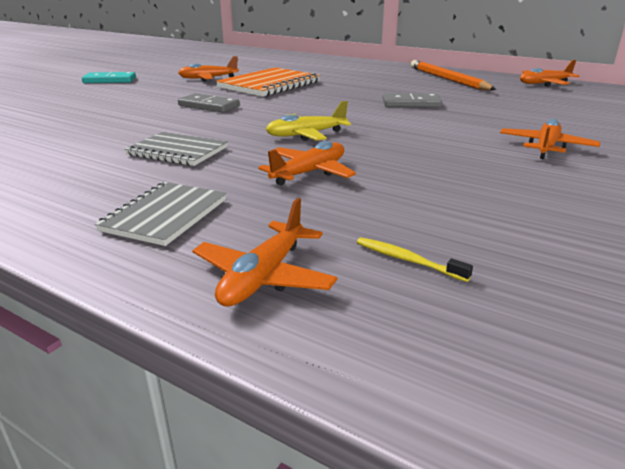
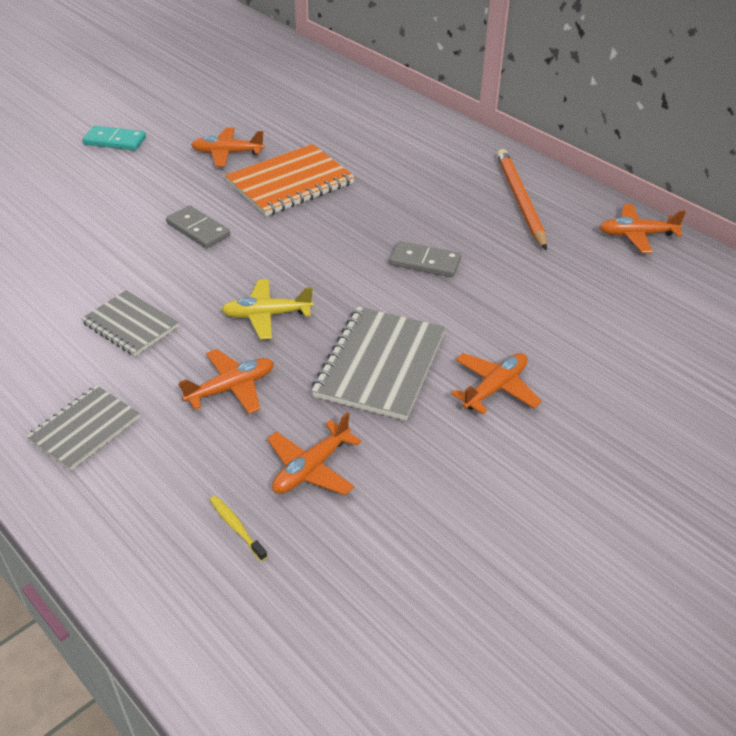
camera: 15 degrees right, 15 degrees up
(264, 276) = (125, 521): orange plane -> orange plane (311, 468)
(434, 147) = (380, 365): none -> grey notebook

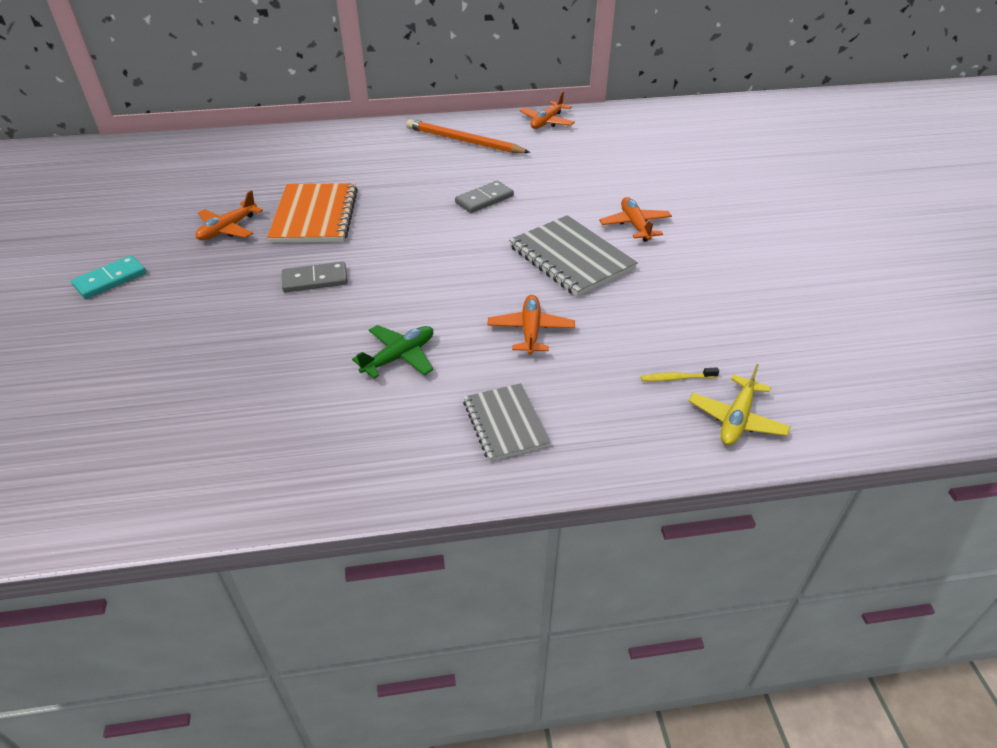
camera: 55 degrees left, 0 degrees up
(130, 325) = (399, 357): grey notebook -> green plane
(267, 315) = (465, 285): yellow plane -> yellow plane (736, 419)
(311, 468) = (646, 324): orange plane -> none

